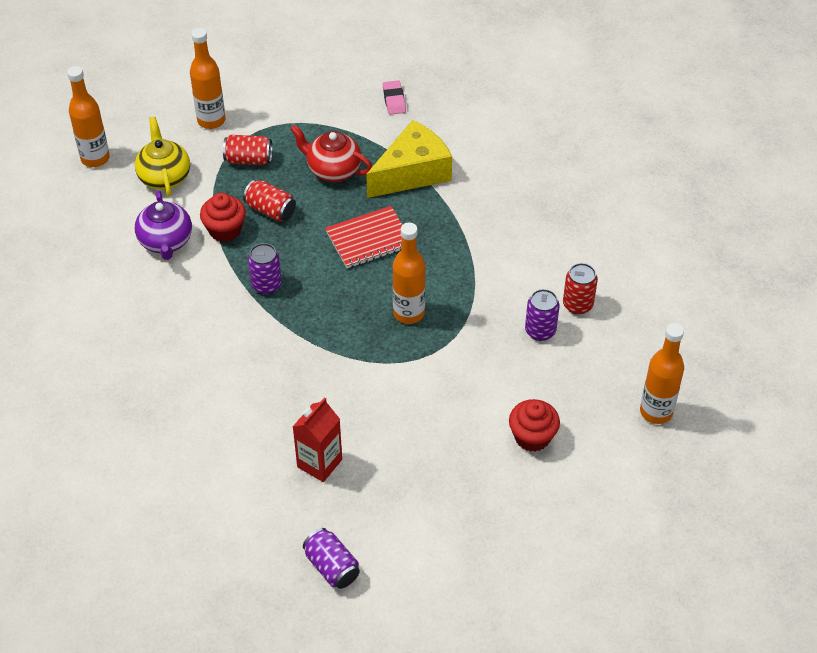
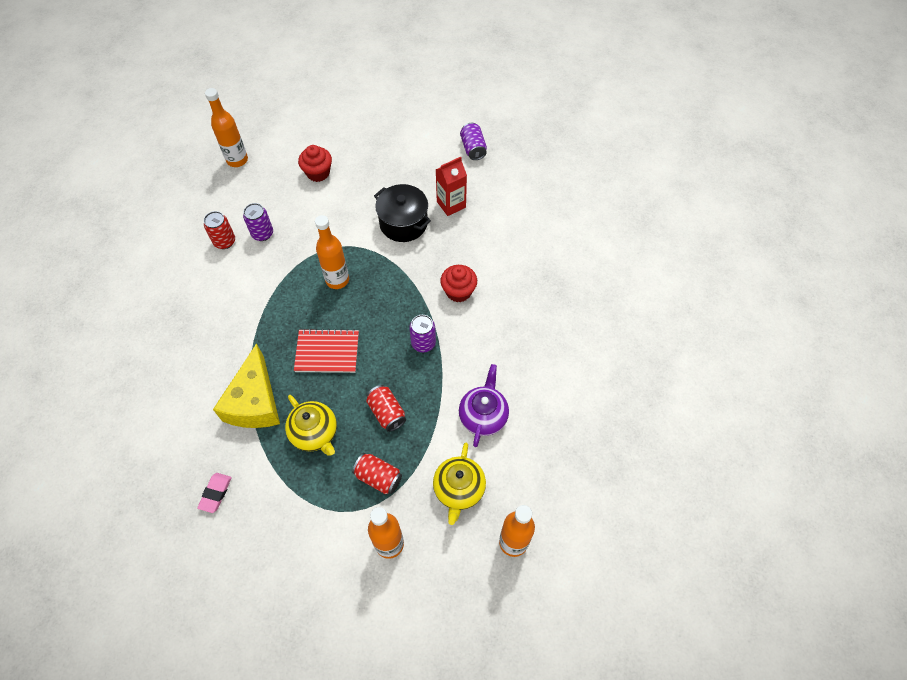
camera: 155 degrees left, 10 degrees up
(225, 230) = (432, 408): red cupcake -> red cupcake (458, 291)
(333, 170) = (315, 433): red teapot -> yellow teapot
(370, 412) = (403, 223): none -> black pot
(412, 173) = (255, 402): yellow cheese -> yellow cheese turned 75 degrees counterclockwise

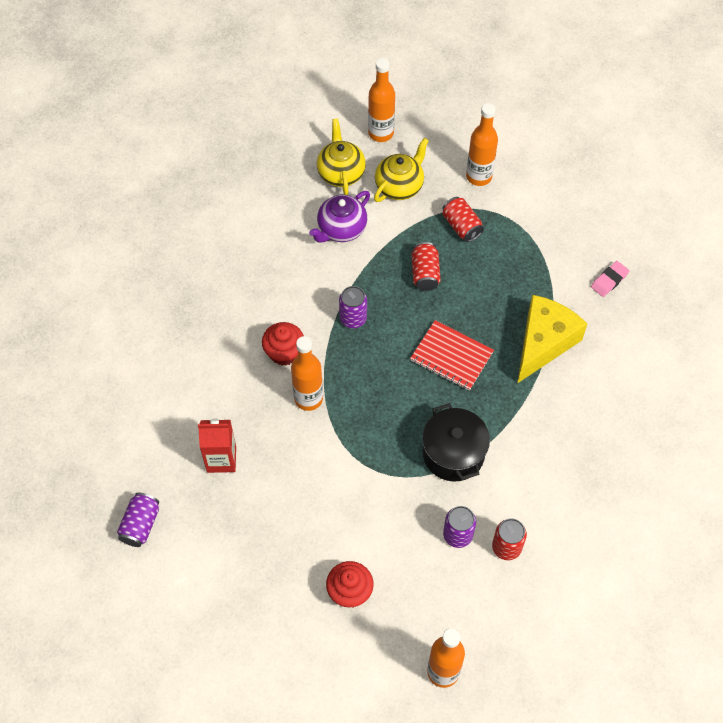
camera: 150 degrees left, 0 degrees up
(315, 433) = (499, 287): yellow teapot -> yellow teapot (341, 173)
(337, 280) = (401, 430): orange bottle -> orange bottle (308, 399)
(403, 223) = (290, 463): black pot -> black pot (453, 453)

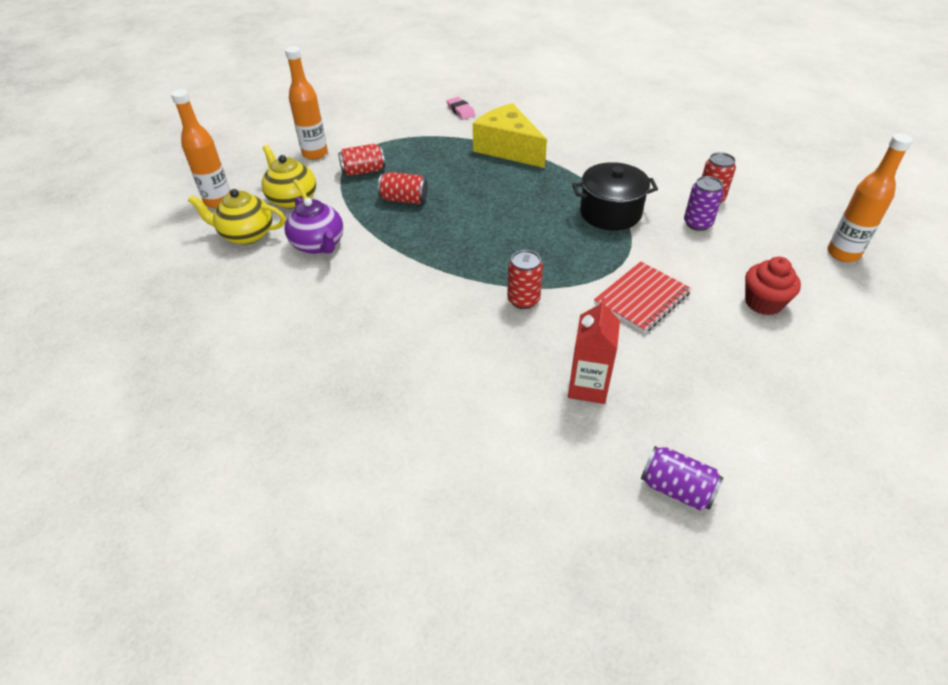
camera: 75 degrees left, 15 degrees down
(284, 352) = (457, 310): red cupcake -> none
(308, 399) = (523, 300): orange bottle -> red can
(353, 318) = (435, 253): purple can -> none
(451, 356) = (504, 198): red notebook -> red notebook (641, 298)

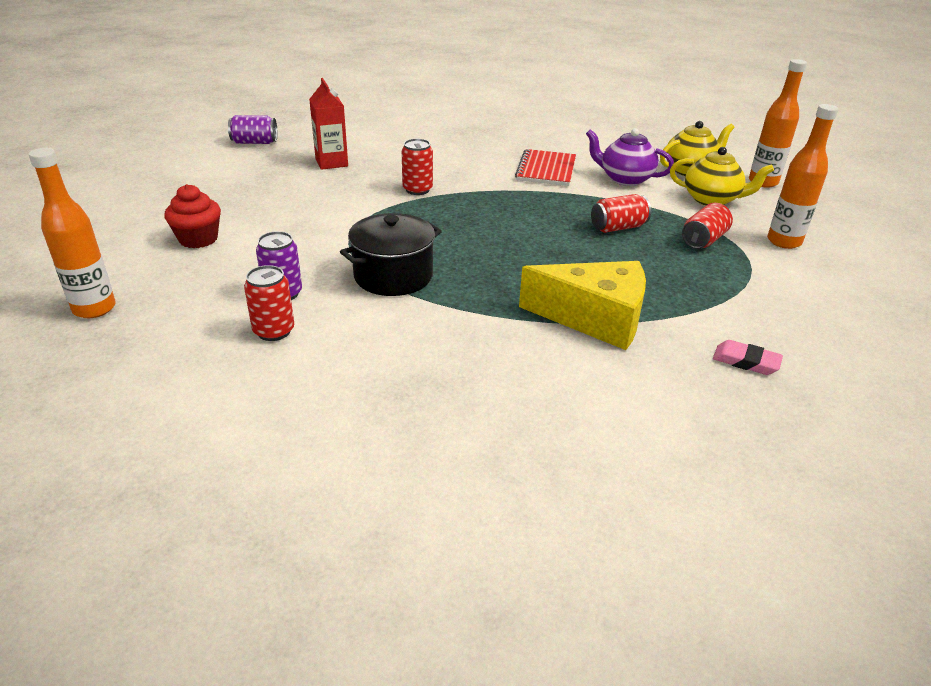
camera: 145 degrees right, 10 degrees down
(641, 298) = (317, 214): red notebook -> red notebook (546, 170)

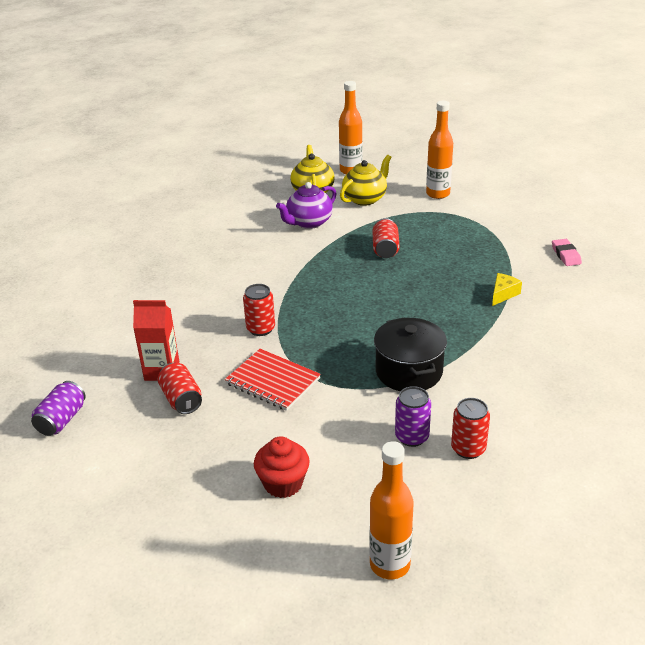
camera: 65 degrees left, 0 degrees up
(546, 170) = (267, 253): red notebook -> red notebook (273, 381)
(595, 319) = (503, 294): yellow cheese -> yellow cheese, size x0.44
(703, 240) = (421, 221): red can -> red can (181, 399)
(746, 361) = (566, 255): pink eraser -> pink eraser turned 60 degrees counterclockwise

